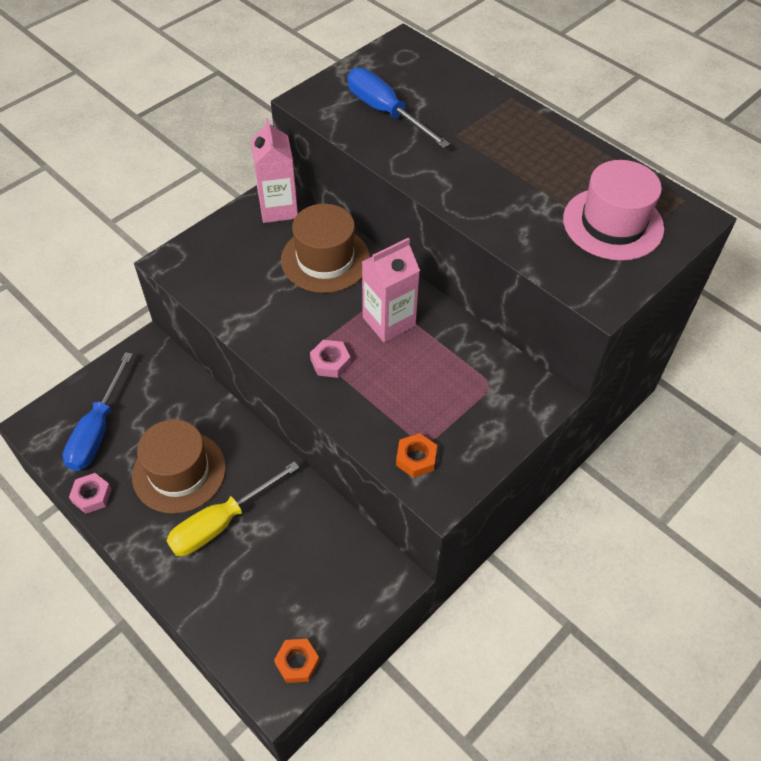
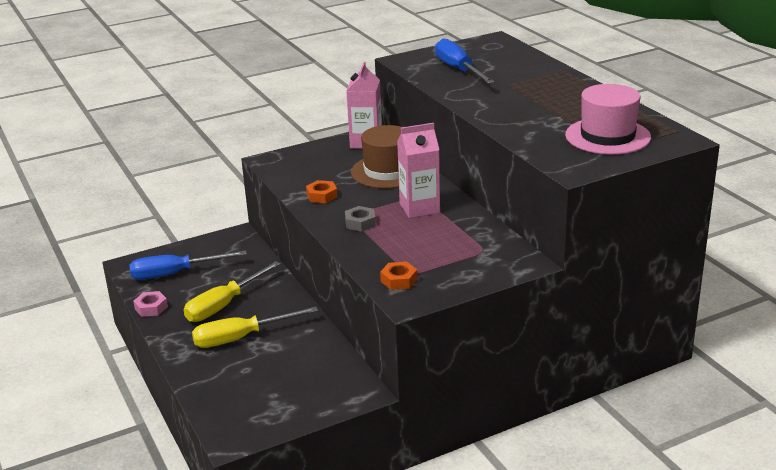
camera: 20 degrees right, 25 degrees down
(98, 430) = (175, 274): blue screwdriver -> blue screwdriver turned 45 degrees clockwise
(179, 472) = (224, 305): brown hat -> yellow screwdriver
(297, 662) = (258, 426): orange nut -> orange nut (322, 196)
(330, 362) = (360, 223): pink nut -> grey nut

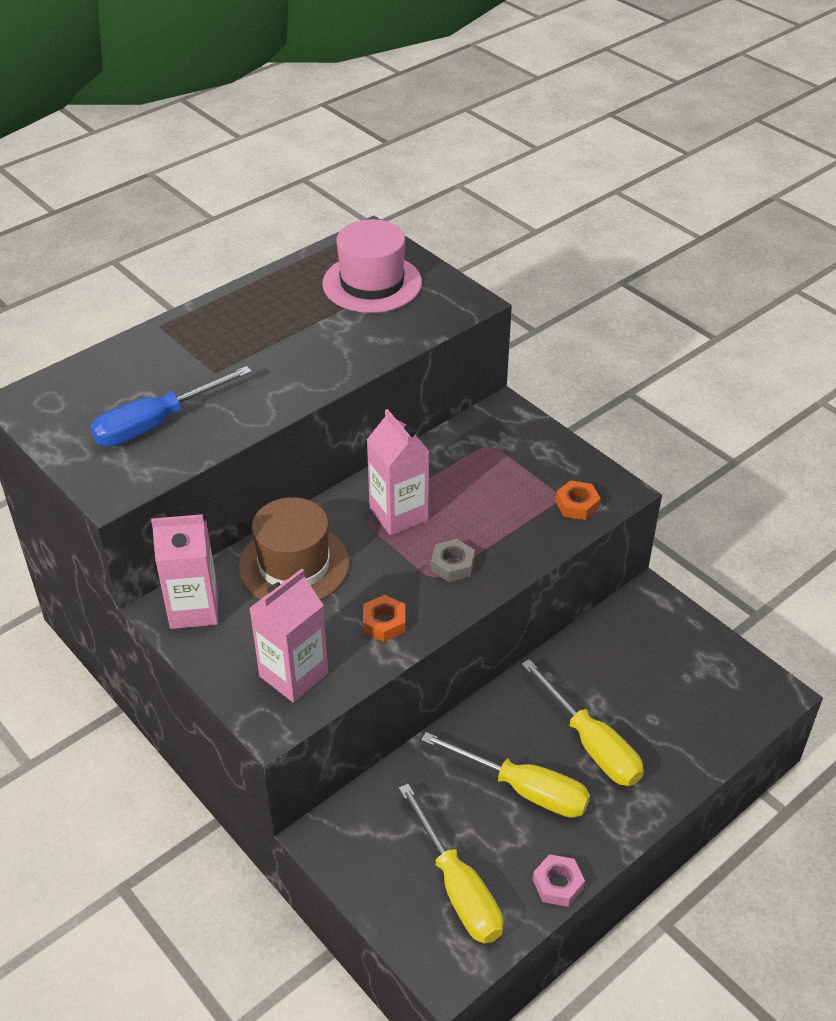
camera: 105 degrees left, 15 degrees up
(175, 274) = (457, 887): blue screwdriver -> yellow screwdriver
(298, 167) = (293, 675): none -> pink carton

